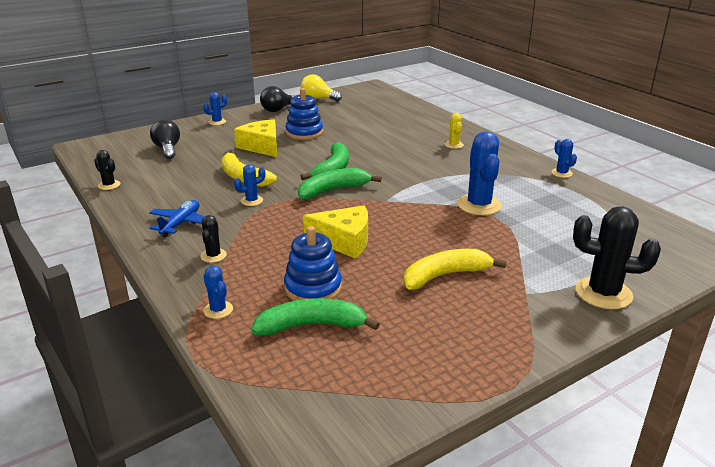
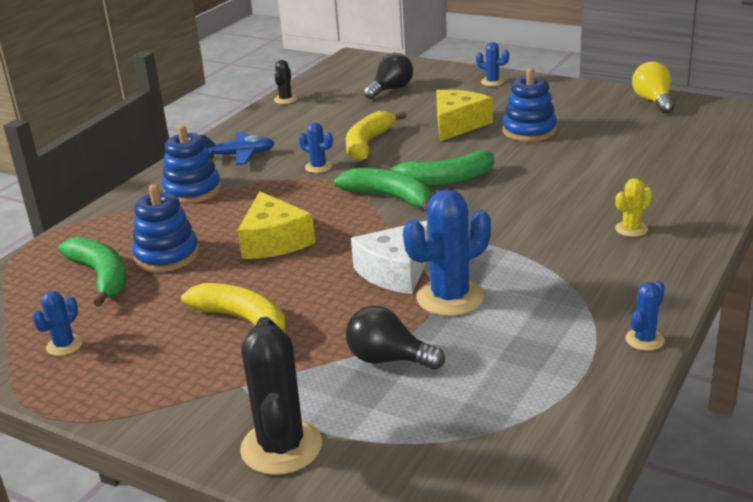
camera: 65 degrees right, 0 degrees up
(213, 256) = (192, 190): black cactus -> blue stacking toy
(218, 310) = (103, 226): blue cactus -> blue cactus (64, 345)
(278, 109) = (578, 94): black light bulb -> black light bulb (388, 359)
(432, 212) = (396, 271): none -> white cheese

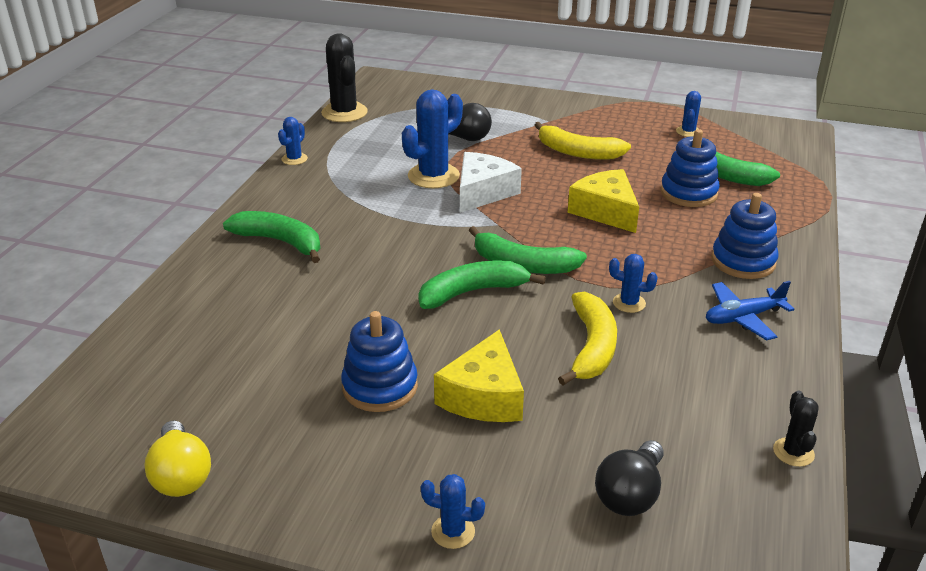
camera: 165 degrees right, 5 degrees up
(281, 447) = (505, 99): black cactus -> black cactus (344, 112)
(631, 229) = (280, 242): yellow cactus -> green banana

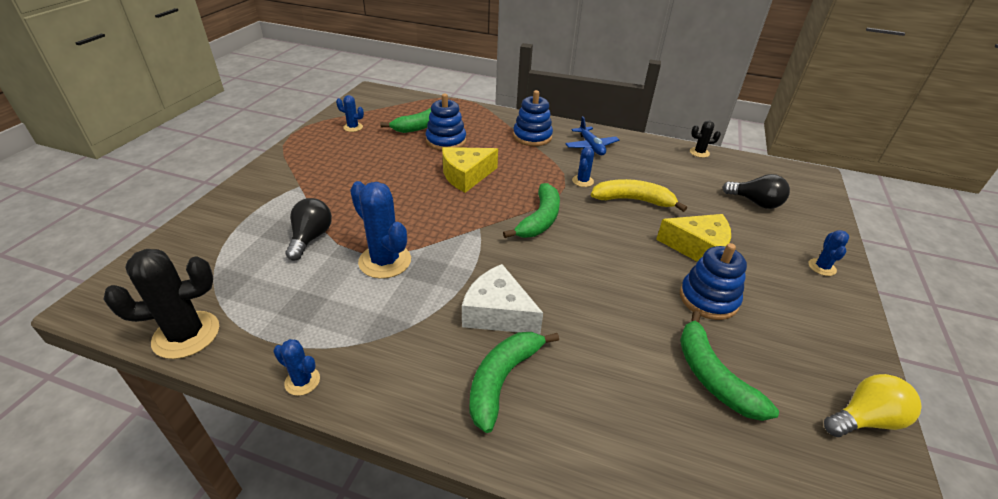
camera: 90 degrees left, 5 degrees up
(472, 292) = (579, 246): green banana -> green banana (712, 376)
(483, 192) = (424, 232): white cheese -> white cheese (498, 313)
(577, 152) = (367, 177): yellow banana -> none

